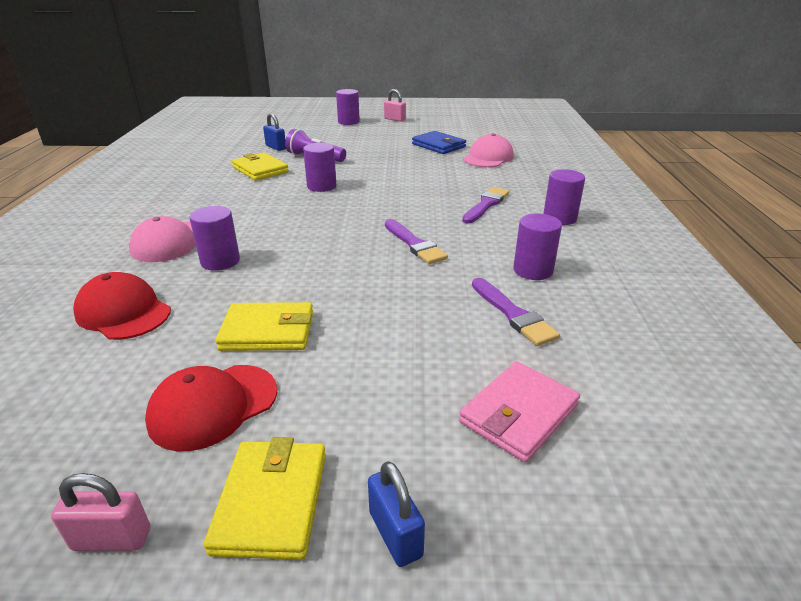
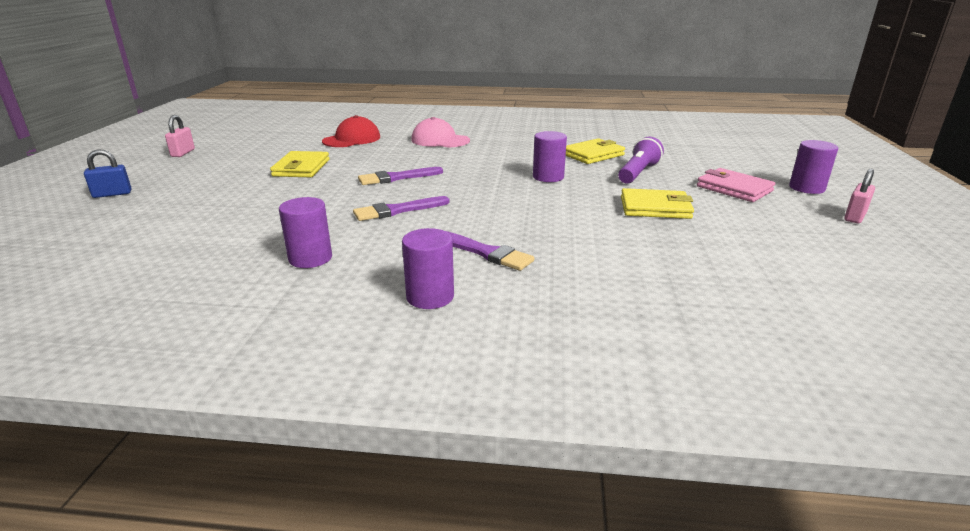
camera: 95 degrees right, 5 degrees down
(213, 406) = (244, 161): red cap -> none
(220, 261) = (403, 153): purple cylinder -> none
(271, 501) = (165, 173): yellow wallet -> yellow wallet (655, 208)
(276, 147) = (666, 157): blue padlock -> none
(438, 145) = (727, 241): blue wallet -> none
(488, 157) = (682, 275): pink cap -> none
(513, 314) = (247, 239): purple brush -> purple brush (397, 178)
(519, 414) = (142, 228): pink wallet -> pink wallet (734, 189)

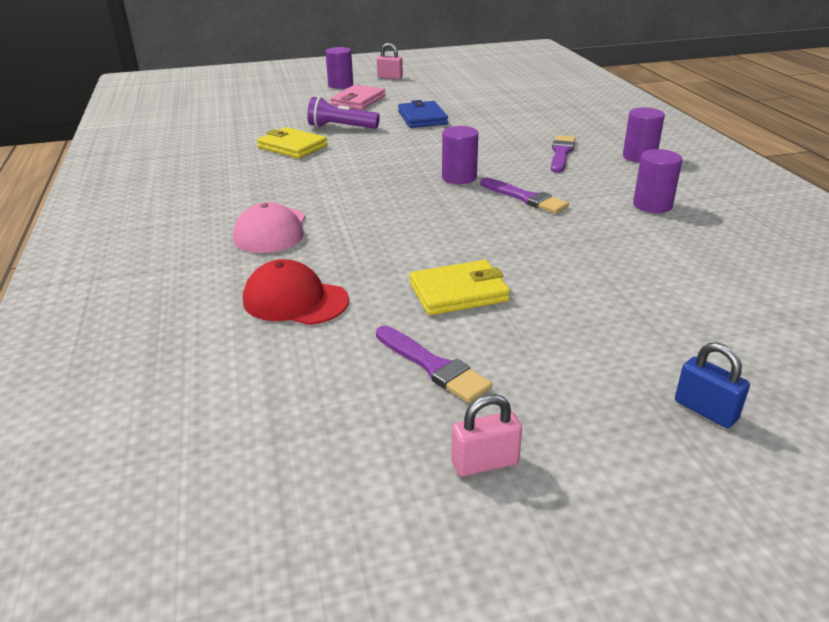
camera: 110 degrees left, 5 degrees up
(397, 178) = (440, 220): purple brush -> purple brush (433, 366)
(548, 177) = (378, 156): purple cylinder -> purple cylinder (459, 177)
(655, 208) = (422, 118): yellow wallet -> blue wallet

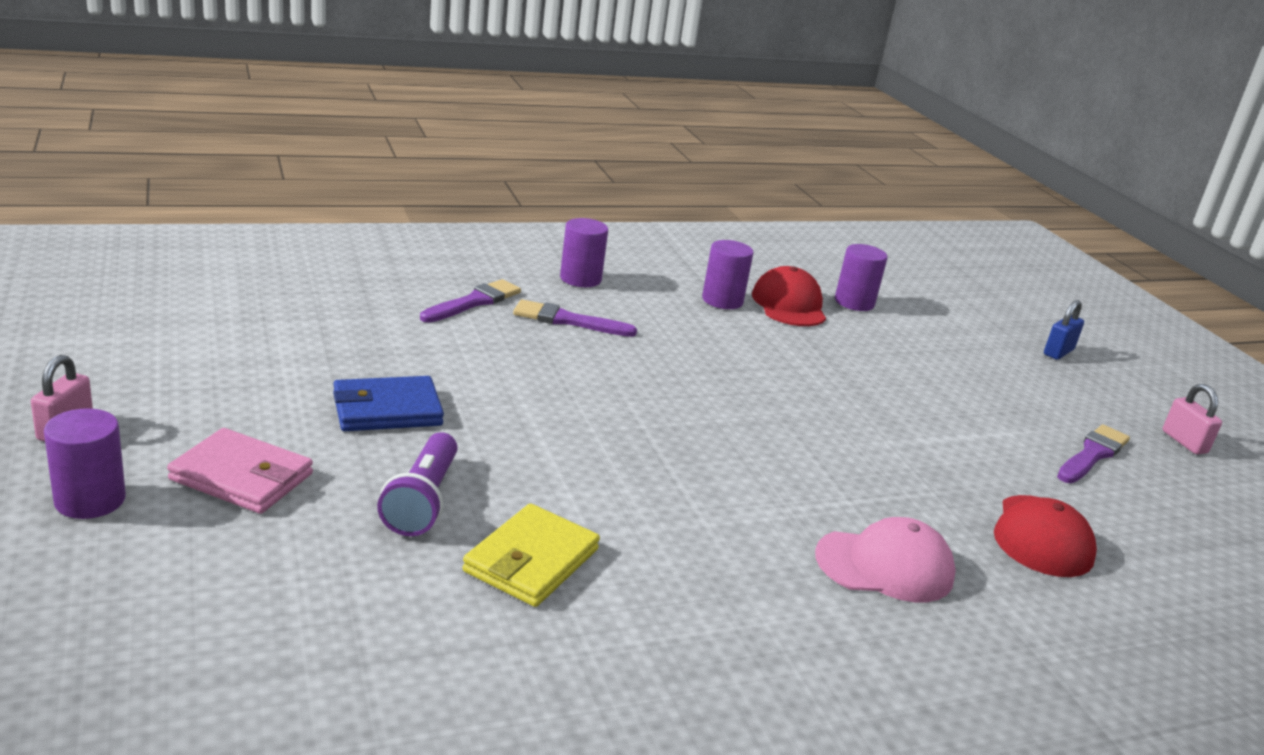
camera: 100 degrees left, 5 degrees down
(458, 292) = (963, 430): yellow wallet -> none
(459, 177) = (662, 401): purple cylinder -> purple cylinder (854, 302)
(525, 198) = (720, 365): purple brush -> purple brush (473, 302)
(674, 234) = (789, 305): none -> red cap

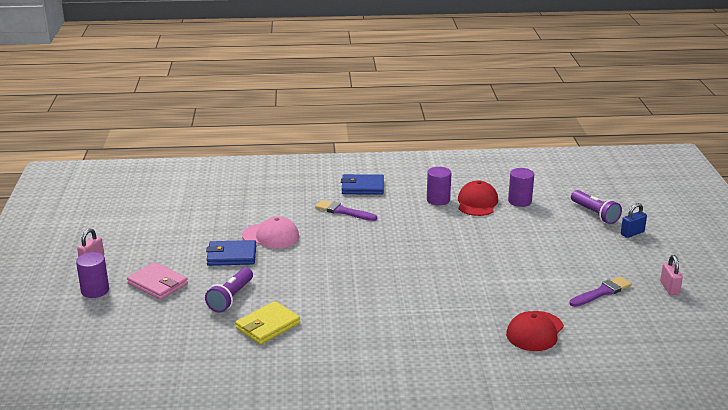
camera: 20 degrees right, 0 degrees up
(473, 302) = (298, 201): purple brush -> none
(580, 279) = (362, 187): purple cylinder -> blue wallet
(885, 566) = (437, 339): pink cap -> pink cap (271, 236)
(981, 322) = (595, 214): none -> purple flashlight

